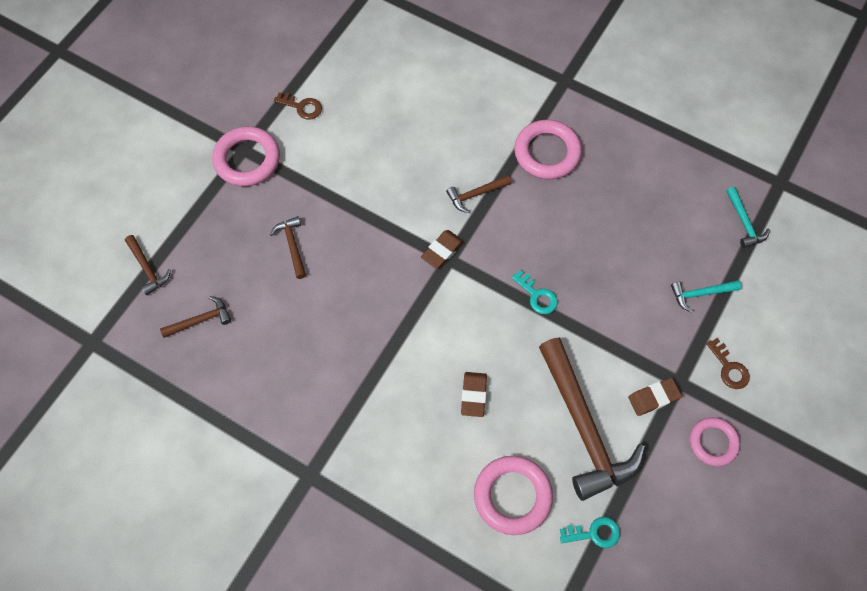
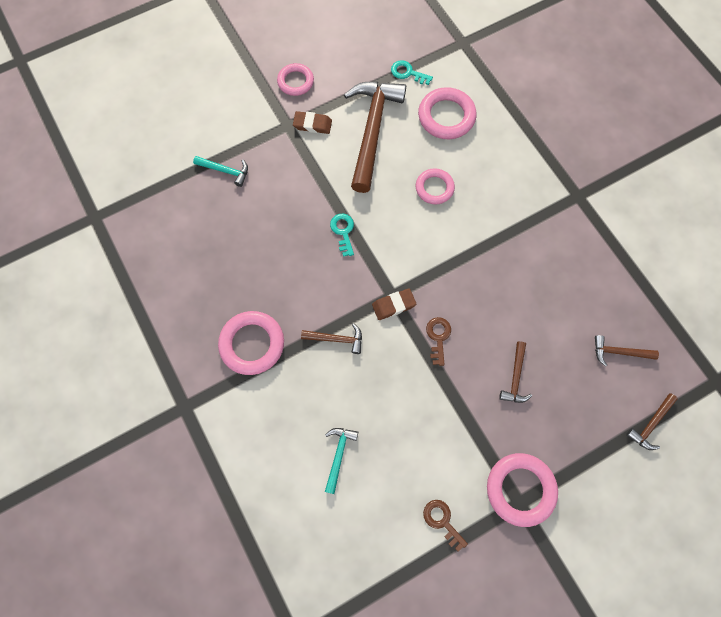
camera: 150 degrees left, 5 degrees up
(147, 268) = (650, 424): brown hammer -> brown hammer turned 135 degrees counterclockwise
(473, 395) = (434, 188): brown eraser -> pink ring
(729, 368) = (248, 116): brown key -> brown key (438, 337)
(744, 223) = (149, 202): turquoise hammer -> turquoise hammer (338, 455)

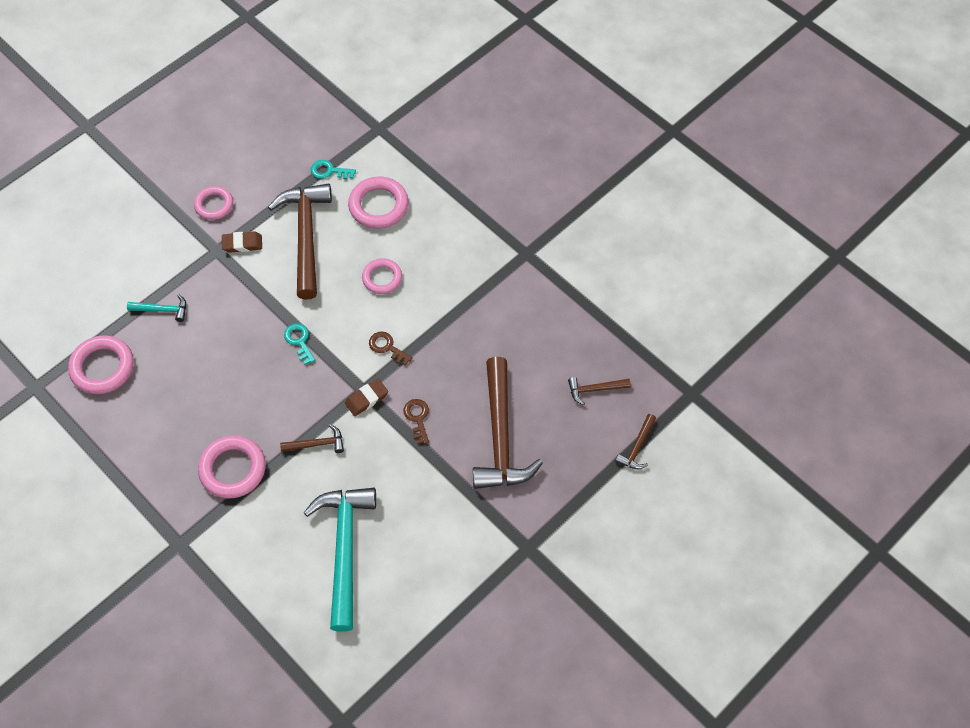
camera: 15 degrees left, 10 degrees down
(338, 455) = (344, 549): turquoise hammer -> turquoise hammer, size x2.25
(442, 521) = (458, 582): brown key -> brown key (387, 347)
(515, 378) = (500, 437): brown hammer -> brown hammer, size x2.25
(520, 489) = (526, 535): pink ring -> pink ring (102, 367)

